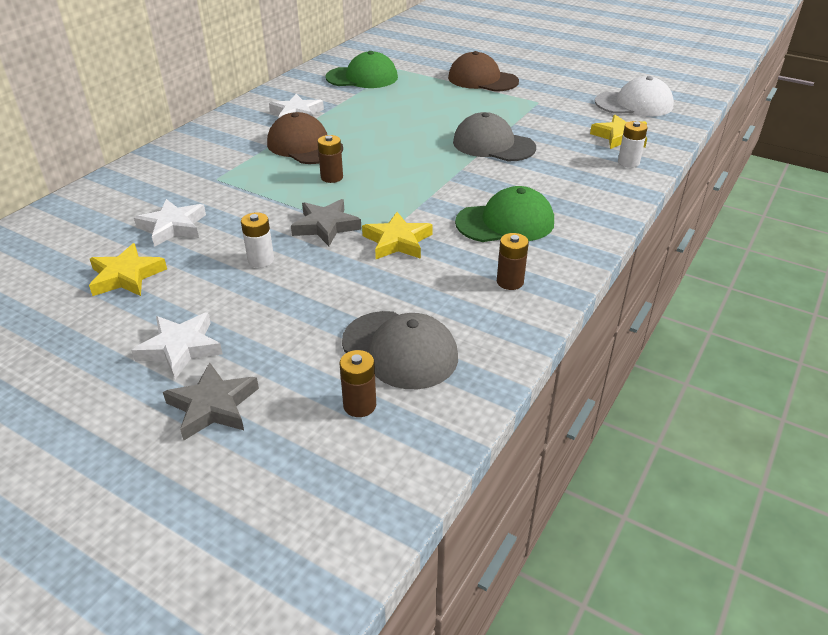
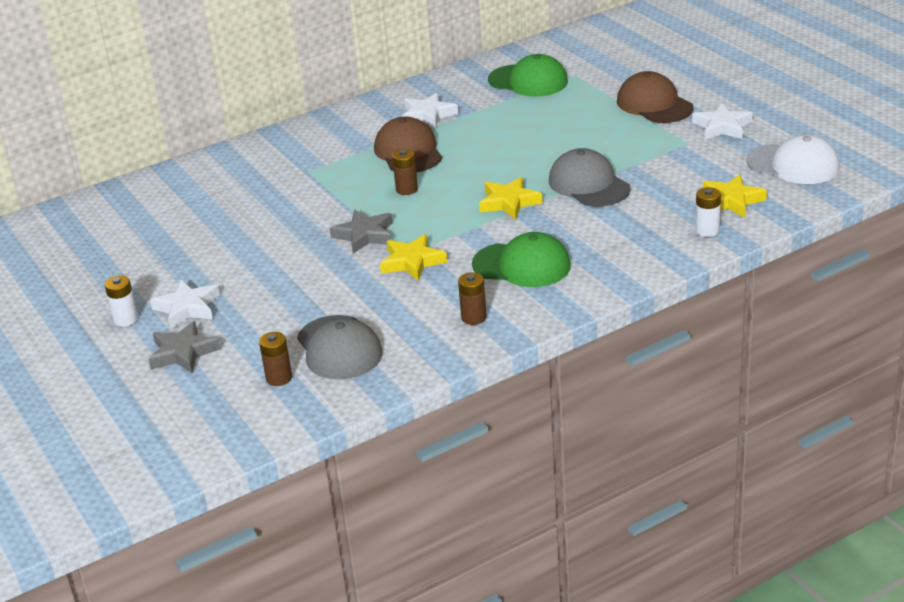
camera: 30 degrees right, 5 degrees down
(126, 276) = (184, 244): yellow star -> yellow star (509, 202)
(173, 227) = (244, 209): white star -> white star (722, 127)
(261, 260) = (291, 253): white battery -> white battery (126, 319)

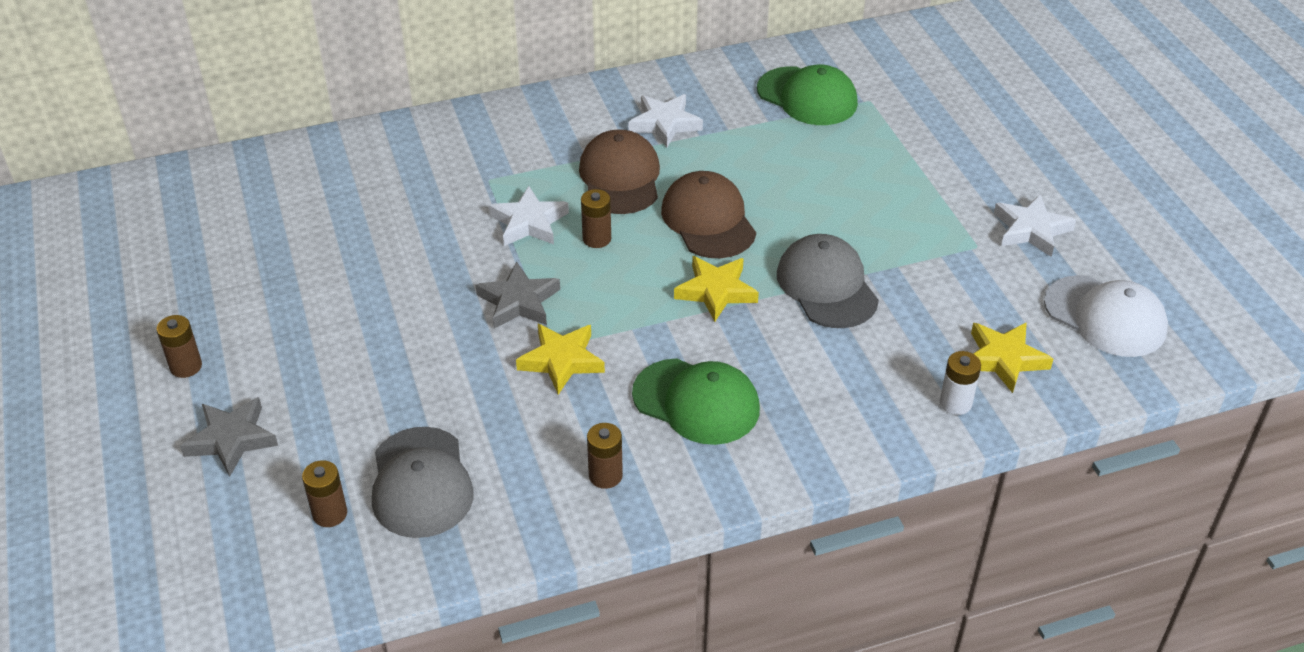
camera: 10 degrees right, 10 degrees up
(126, 319) = (186, 366): white battery -> brown battery
(187, 308) = (264, 367): white star -> white star (529, 222)
(654, 104) = (954, 172): brown cap -> brown cap (708, 220)

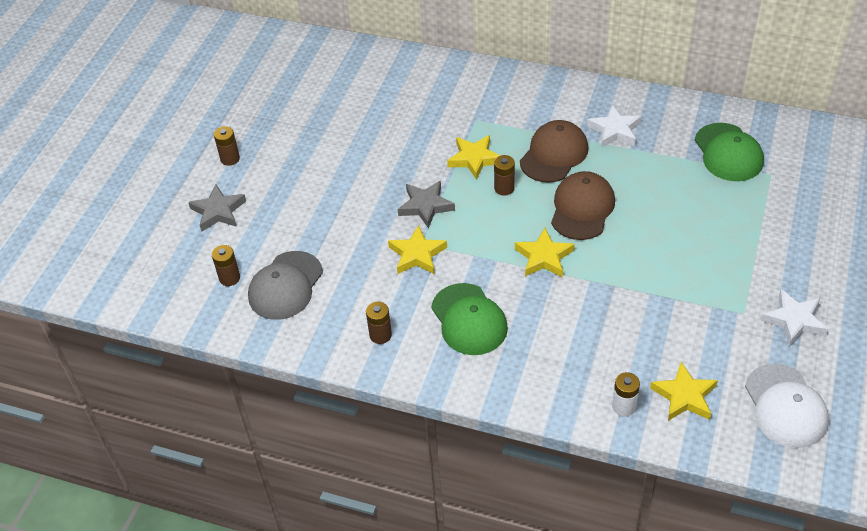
camera: 40 degrees right, 5 degrees up
(529, 222) = (474, 159): white star -> yellow star
(827, 286) = (615, 288): grey cap -> none

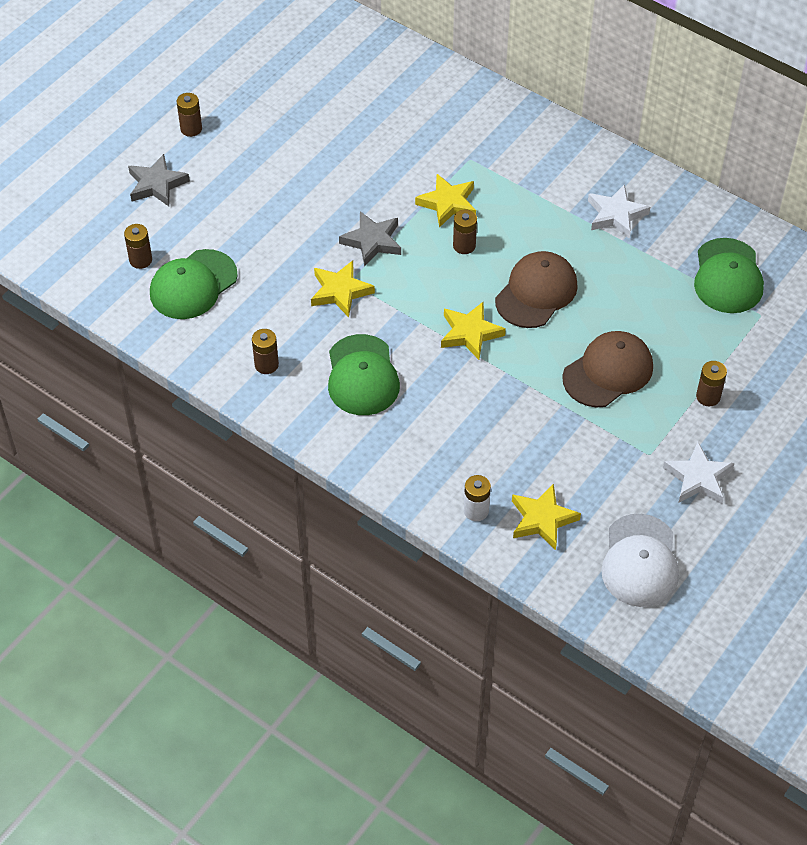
camera: 15 degrees right, 5 degrees up
(285, 286) = (193, 285): grey cap -> green cap
(554, 154) = (535, 223): brown cap -> brown cap (608, 372)
(765, 251) = (708, 397): none -> brown battery

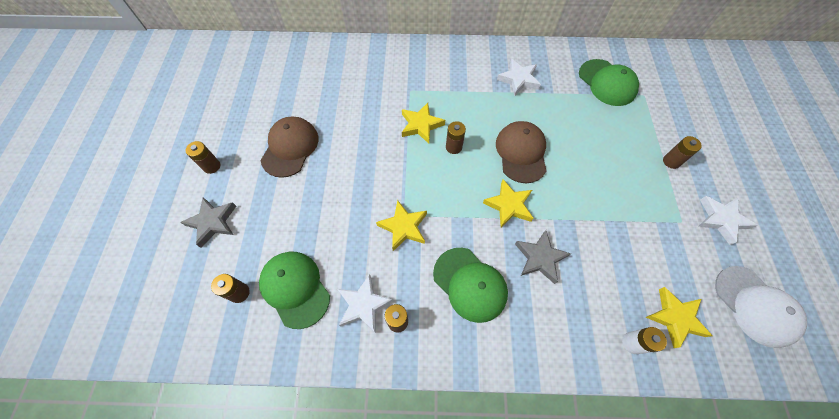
camera: 35 degrees left, 10 degrees up
(193, 285) = (295, 288): green cap -> green cap turned 135 degrees clockwise
(246, 334) = (364, 305): none -> white star
(372, 241) = (396, 177): grey star -> grey star (540, 258)
(608, 372) = (607, 180): brown cap -> brown cap (290, 148)

